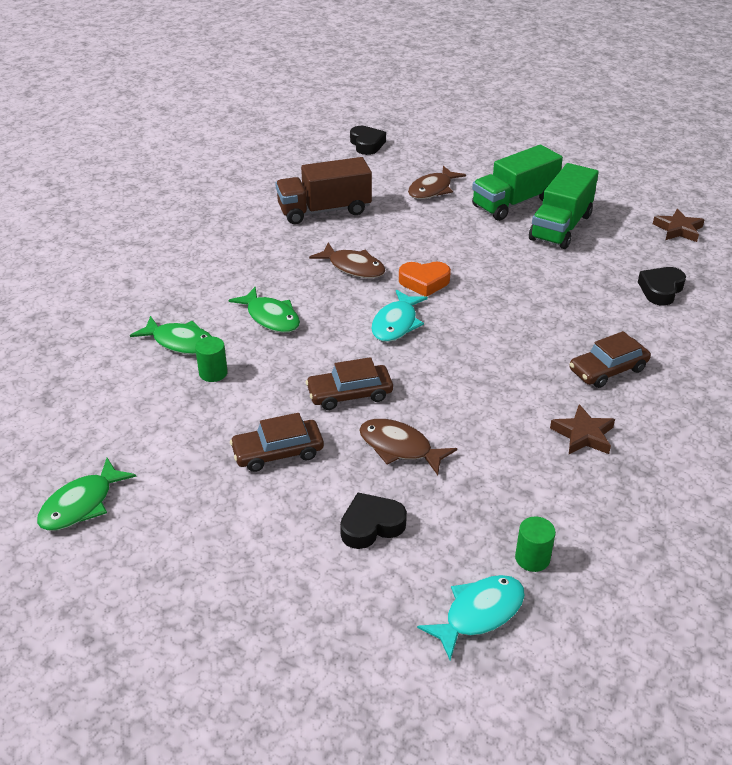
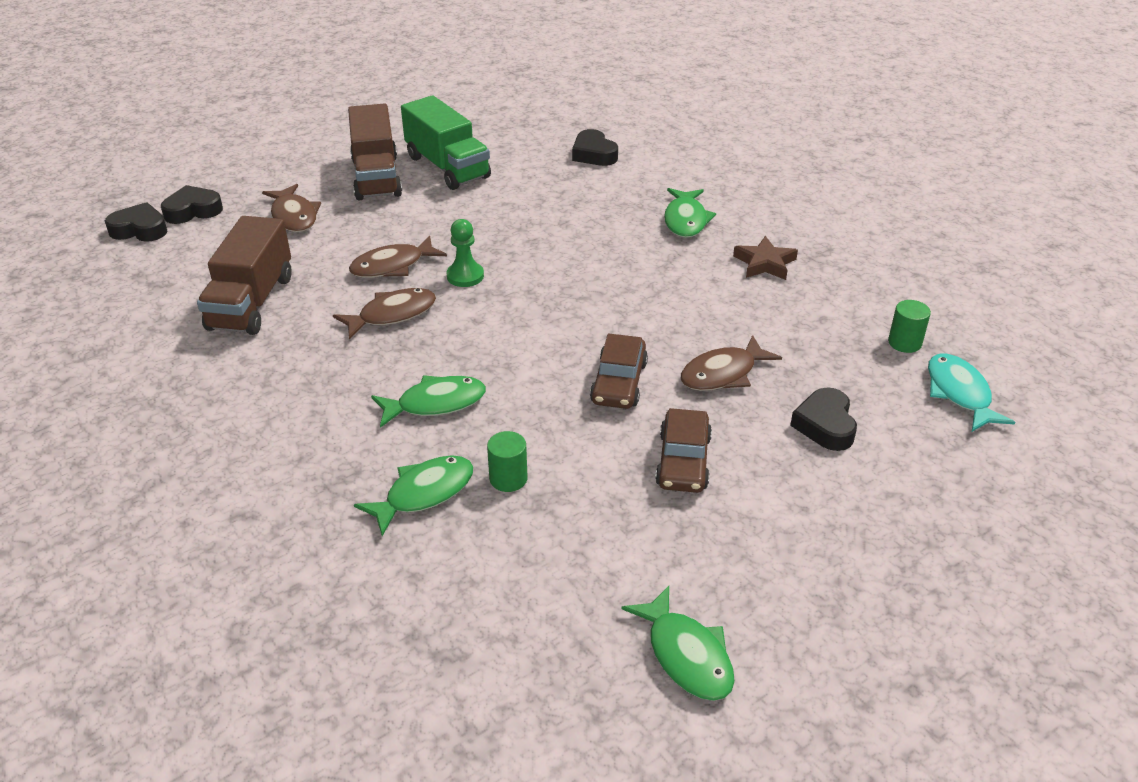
camera: 65 degrees left, 0 degrees up
(396, 323) = (522, 316): turquoise fish -> none
(403, 153) = (193, 211): none -> black heart
(409, 248) = (392, 266): none -> brown fish
(424, 282) = (465, 276): orange heart -> green pawn
(514, 203) = (376, 177): green truck -> brown truck
(607, 370) = (685, 220): brown car -> green fish
(678, 229) = (512, 113): brown star -> none

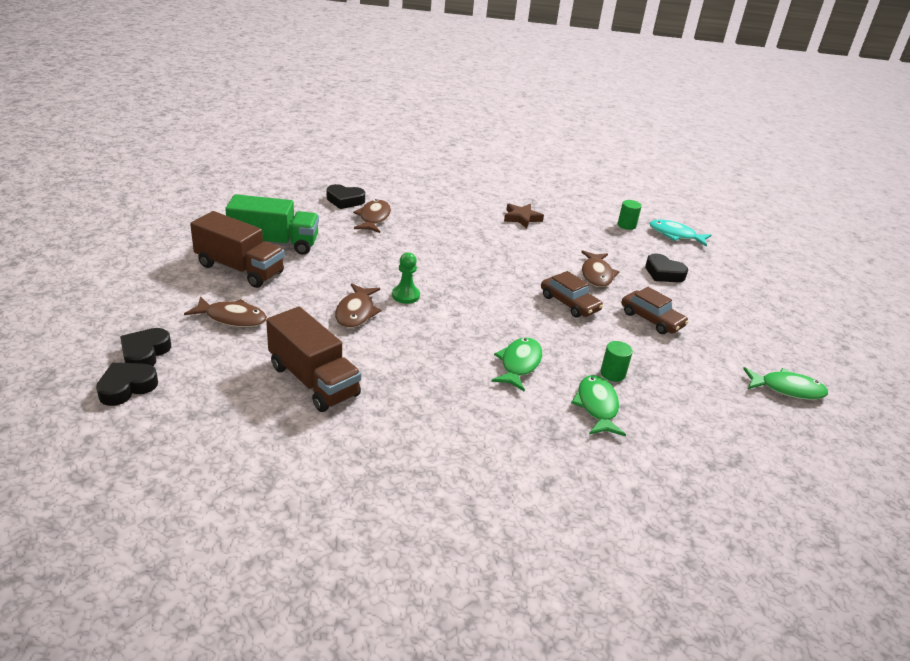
camera: 55 degrees left, 5 degrees down
(392, 315) = (409, 337): brown fish -> brown fish (374, 218)
(685, 220) = (453, 214): green fish -> none

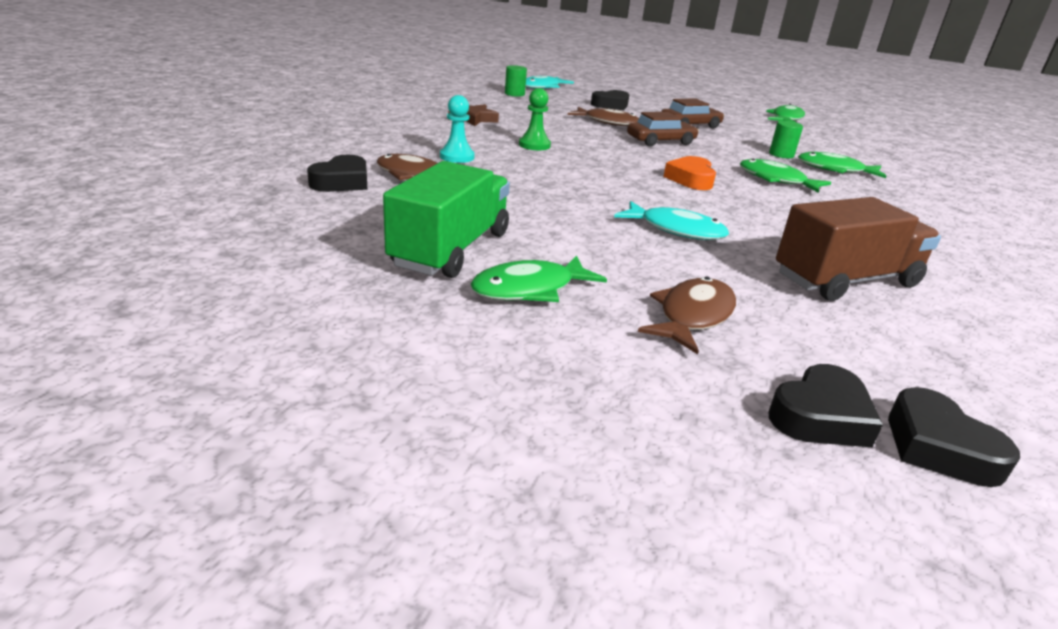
camera: 70 degrees left, 5 degrees down
(145, 353) = (820, 416): black heart -> black heart turned 75 degrees counterclockwise
(240, 269) = (530, 289): brown truck -> green fish
(356, 312) = (676, 230): brown fish -> turquoise fish
(405, 295) = (637, 198): green pawn -> green pawn (534, 145)
(424, 225) = (457, 157): none -> turquoise pawn
(473, 319) = (690, 179): none -> orange heart

